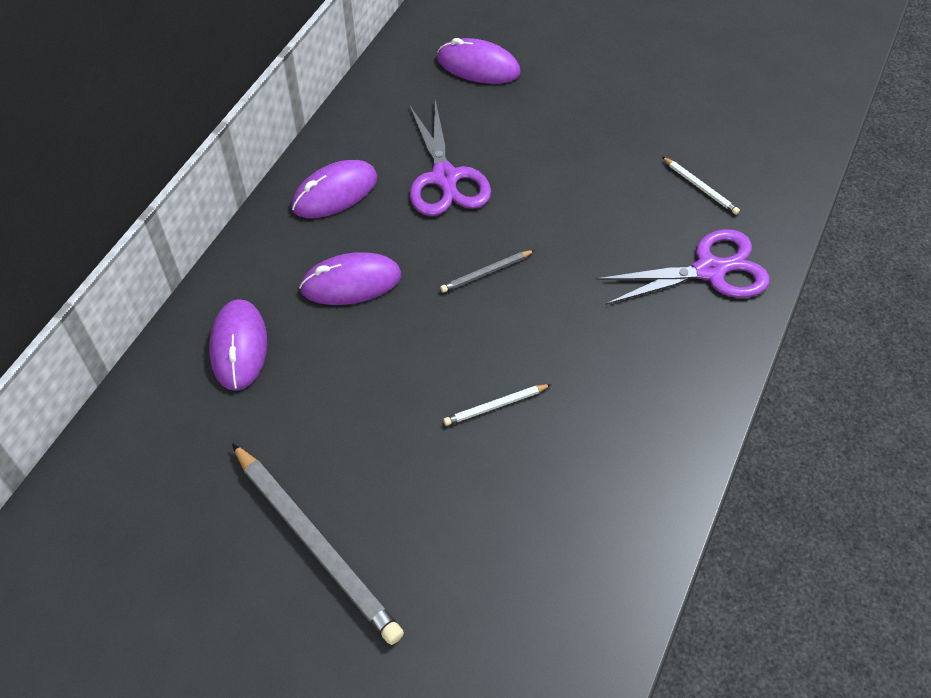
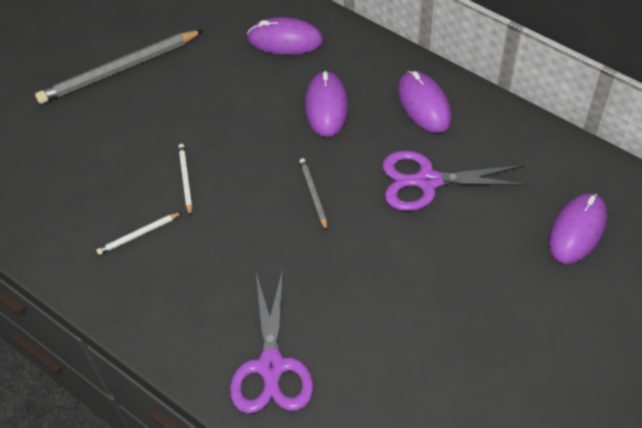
camera: 105 degrees right, 0 degrees up
(700, 187) = (375, 390): white pencil -> white pencil (138, 235)

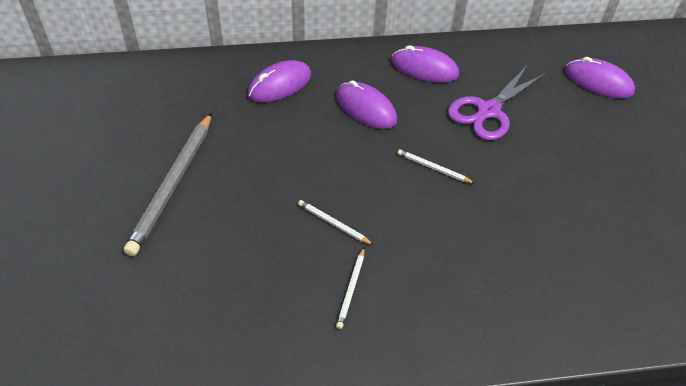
camera: 50 degrees left, 5 degrees down
(271, 366) = (560, 298): purple scissors -> none
(313, 194) = (433, 168): grey pencil -> white pencil
(577, 230) = (598, 81): purple mouse -> purple mouse turned 45 degrees counterclockwise

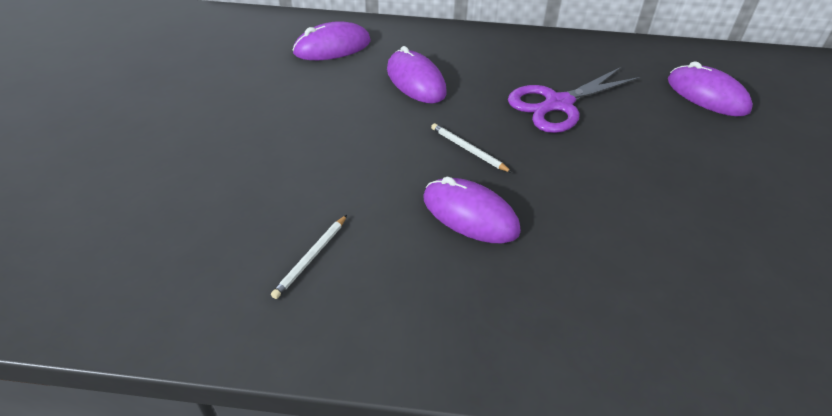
camera: 15 degrees right, 5 degrees down
(173, 184) = (171, 118): grey pencil -> none
(333, 224) = (324, 185): white pencil -> none
(424, 68) = (499, 54): purple mouse -> purple mouse (470, 214)

